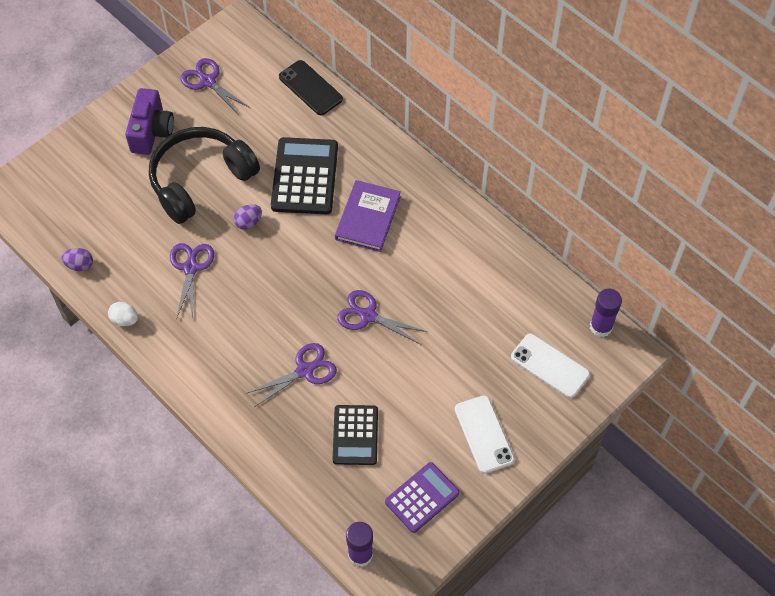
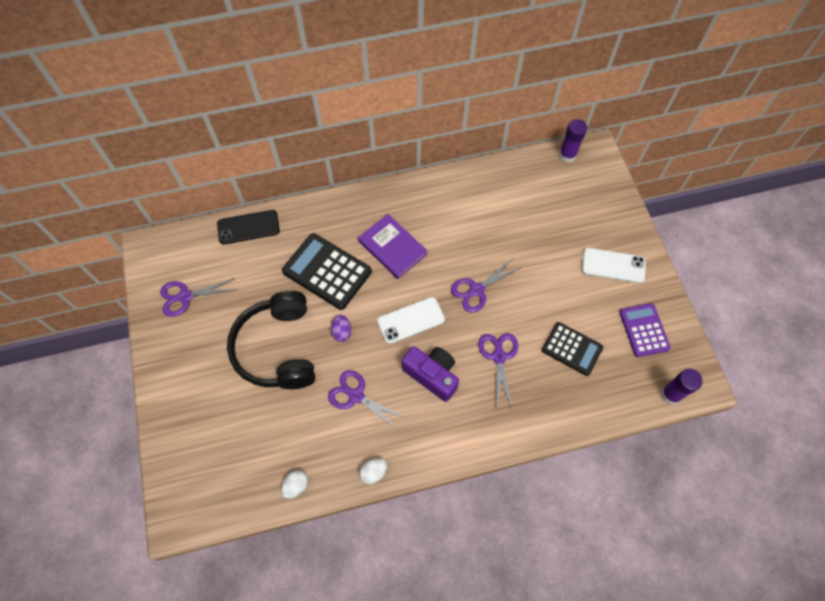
camera: 60 degrees left, 5 degrees up
(79, 265) = (296, 486): purple egg -> white egg
(151, 131) = (202, 363): purple camera -> purple camera (432, 375)
(550, 366) = (581, 199): white phone -> white phone (411, 320)

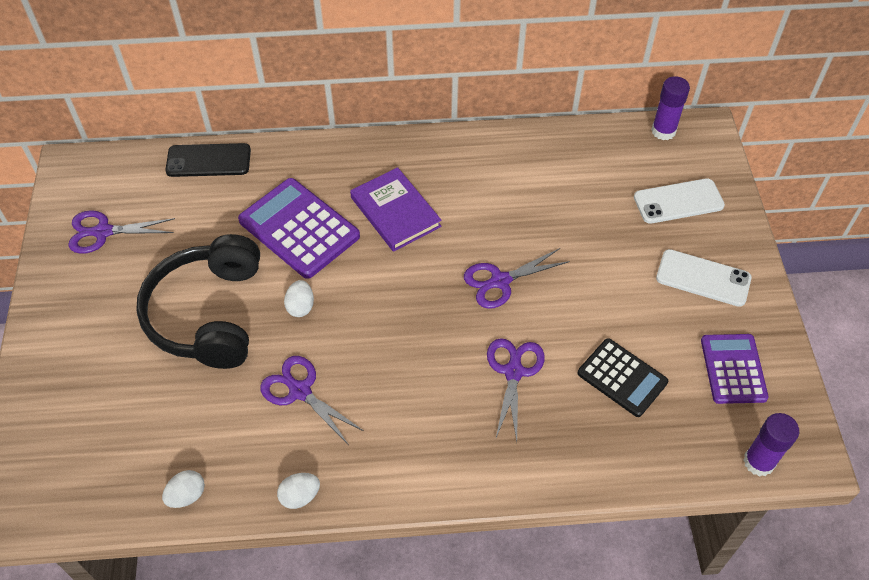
camera: 10 degrees right, 10 degrees down
(327, 271) = (299, 228): black calculator -> purple calculator
(342, 332) = (300, 306): purple egg -> white egg
(411, 320) = (399, 306): white phone -> white phone (678, 201)
(432, 375) = (413, 381): purple camera -> none

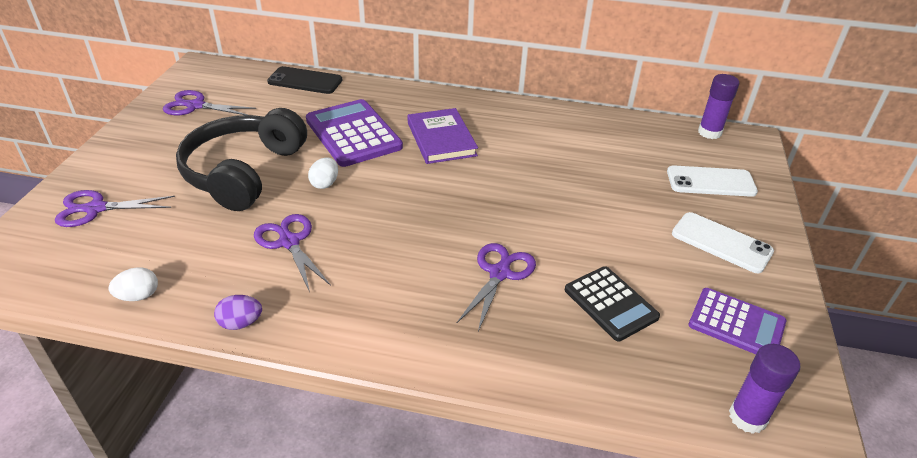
camera: 15 degrees right, 15 degrees down
(300, 496) = (241, 323): white egg -> purple egg
(500, 281) = (515, 203): purple scissors -> purple scissors (96, 209)
(733, 369) = (736, 324): purple calculator -> purple calculator turned 105 degrees clockwise

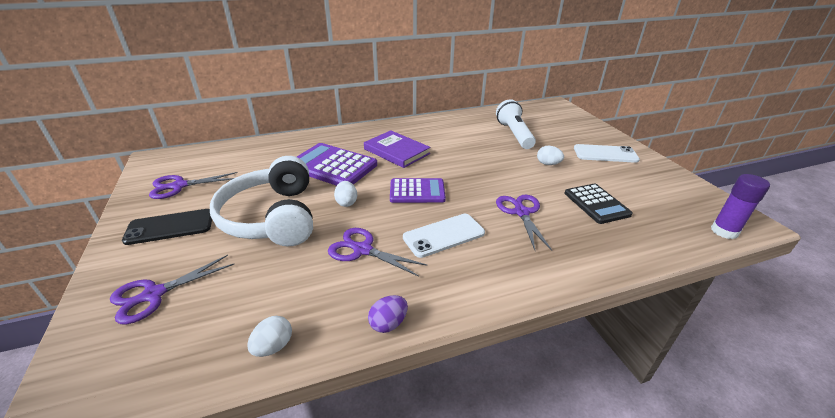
camera: 30 degrees left, 5 degrees down
(243, 172) = (272, 217): black headphones -> white headphones
(305, 81) = (259, 145): black phone -> black phone (170, 227)
(610, 303) = (596, 204): black calculator -> black calculator turned 45 degrees clockwise
(615, 225) = (548, 164): none -> white egg
(621, 166) = (514, 134): none -> white flashlight
(709, 132) = (535, 106): purple glue stick -> none
(711, 182) = (564, 128): white phone -> white phone (444, 235)
(736, 324) = (661, 189): purple calculator -> purple calculator (417, 191)

